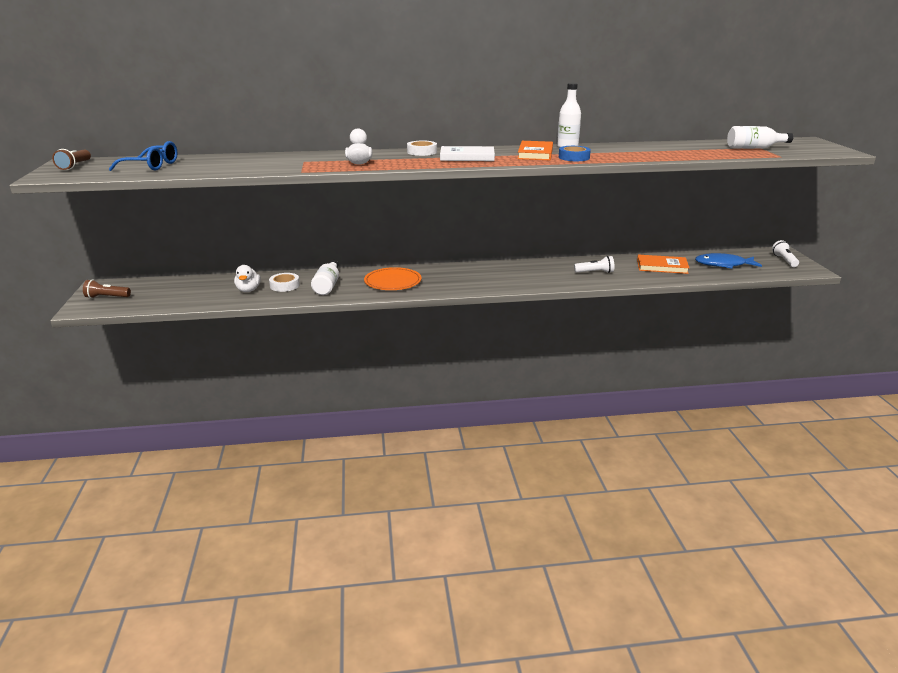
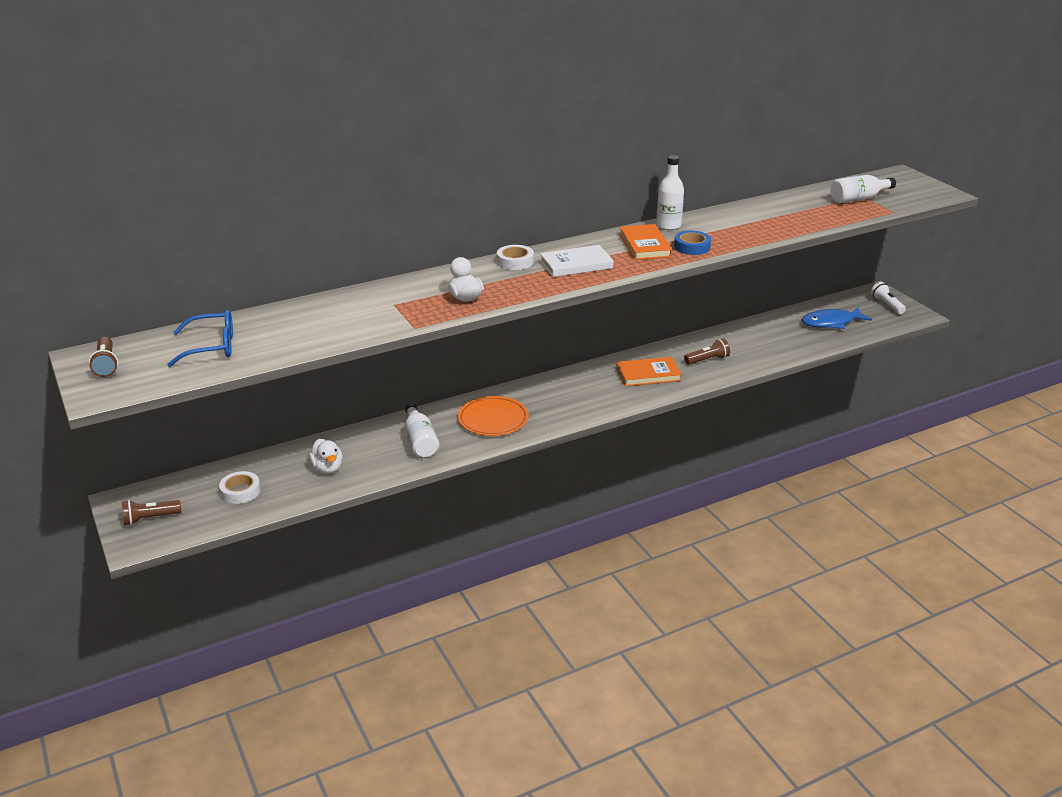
camera: 20 degrees left, 5 degrees up
(284, 285) = (366, 451): white tape -> white tape (240, 491)
(595, 272) = (707, 360): white flashlight -> brown flashlight
(662, 266) = (771, 337): orange book -> orange book (648, 374)

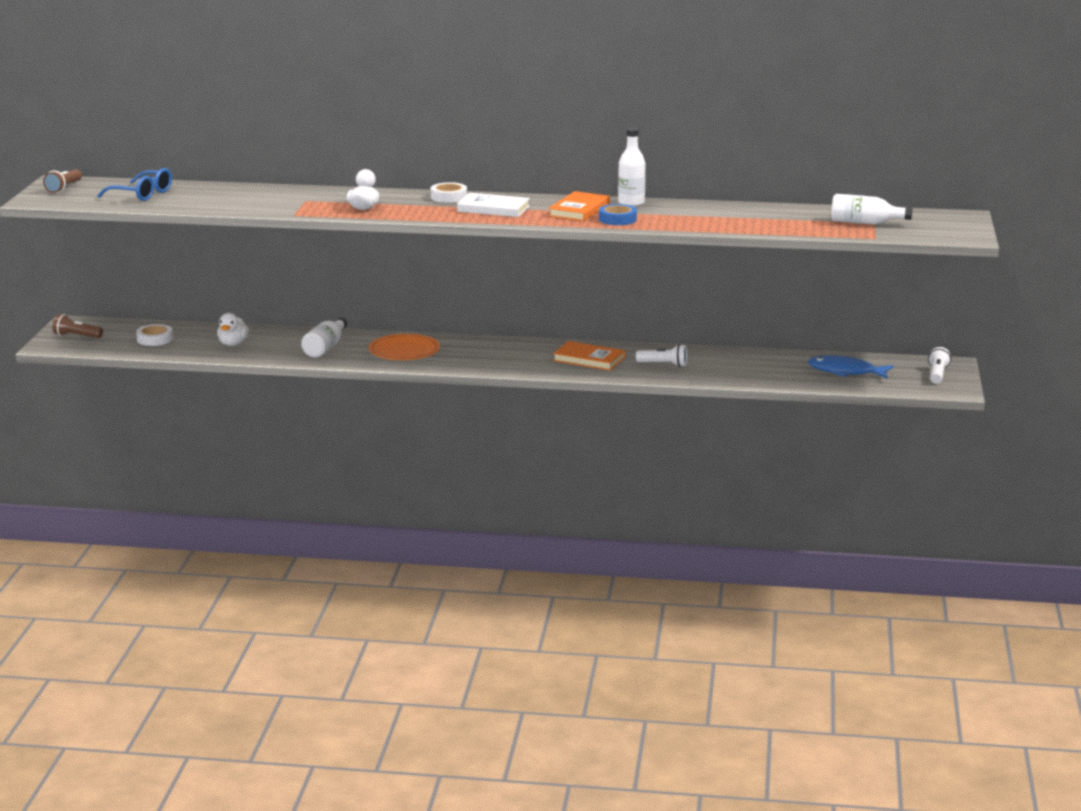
camera: 35 degrees right, 10 degrees down
(707, 360) = (664, 364): brown flashlight -> white flashlight

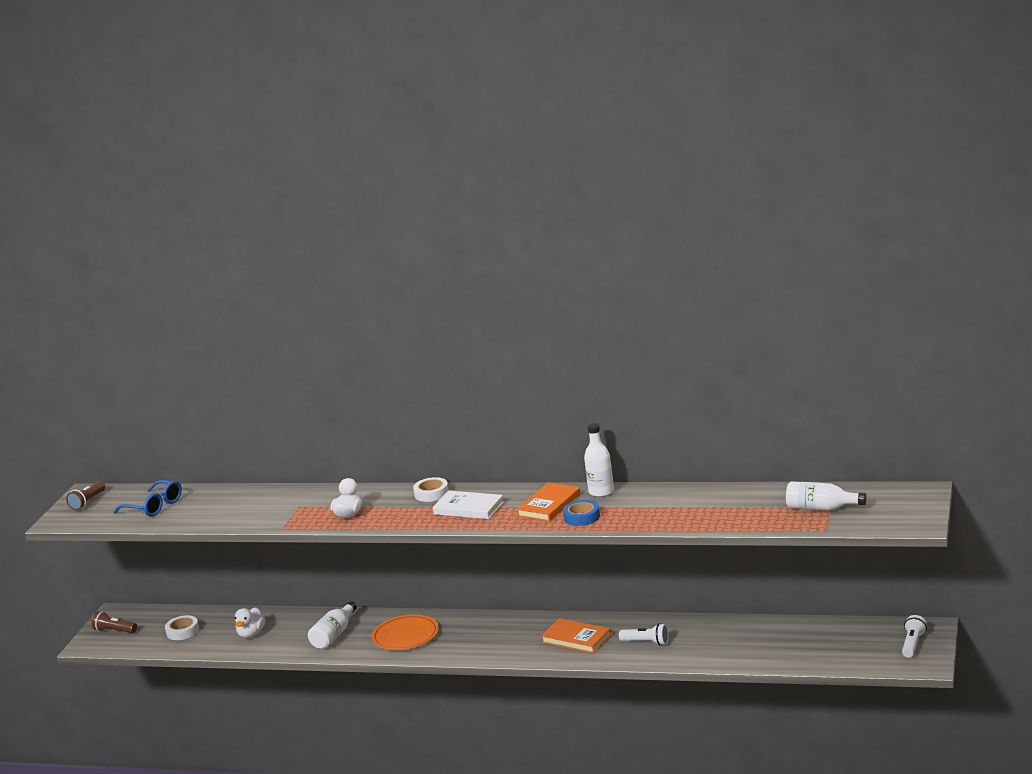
camera: 10 degrees right, 0 degrees up
(845, 372) = (822, 644): blue fish -> none

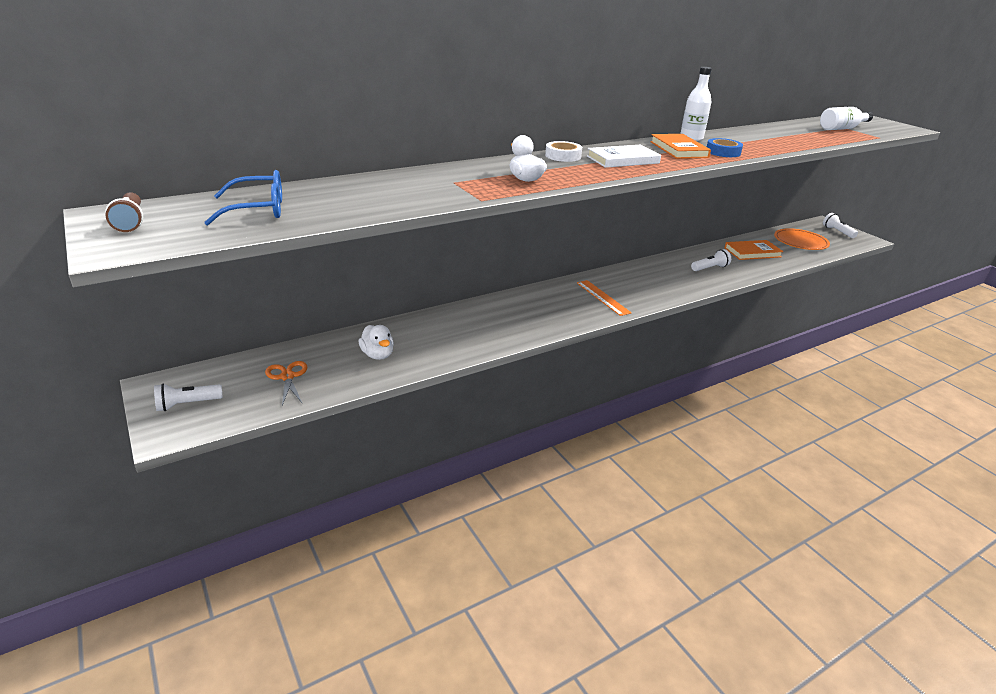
camera: 50 degrees left, 10 degrees up
(114, 631) = (187, 404): brown flashlight -> white flashlight
(182, 631) = (287, 377): white tape -> orange scissors
(334, 635) = (467, 330): white bottle -> none
(405, 636) = (533, 312): orange plate -> orange plate (800, 242)
(485, 640) = (603, 297): none -> orange ruler
(576, 639) = (663, 278): orange book -> orange book (752, 252)

